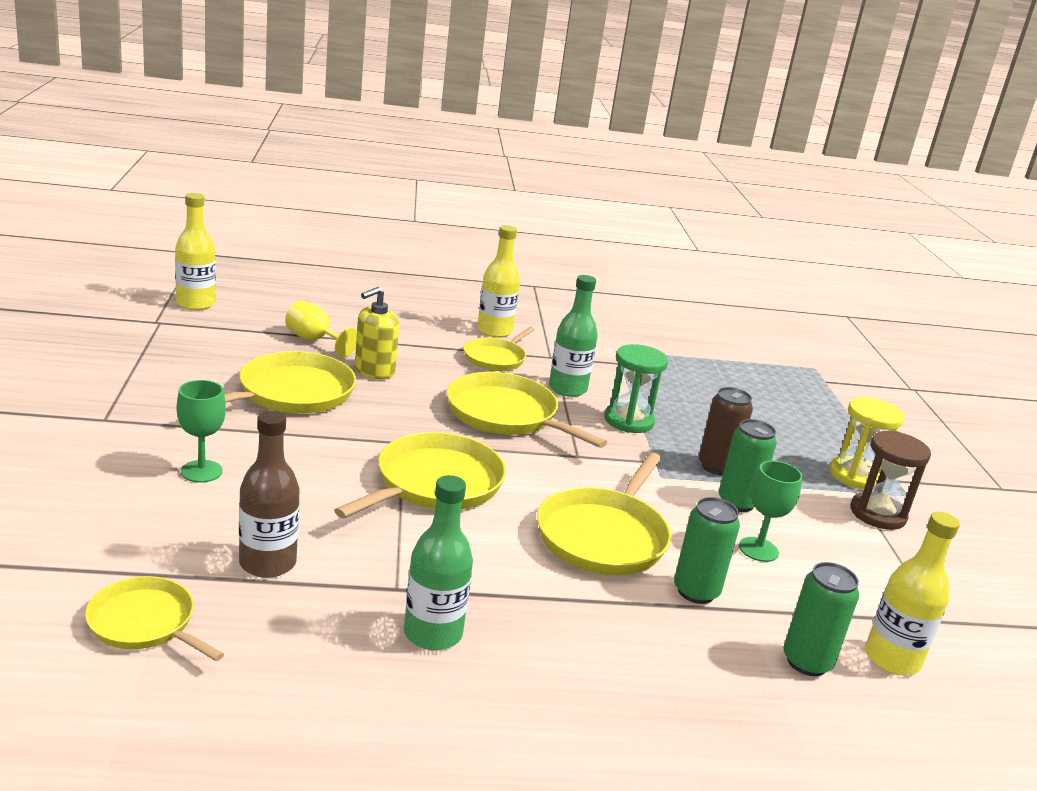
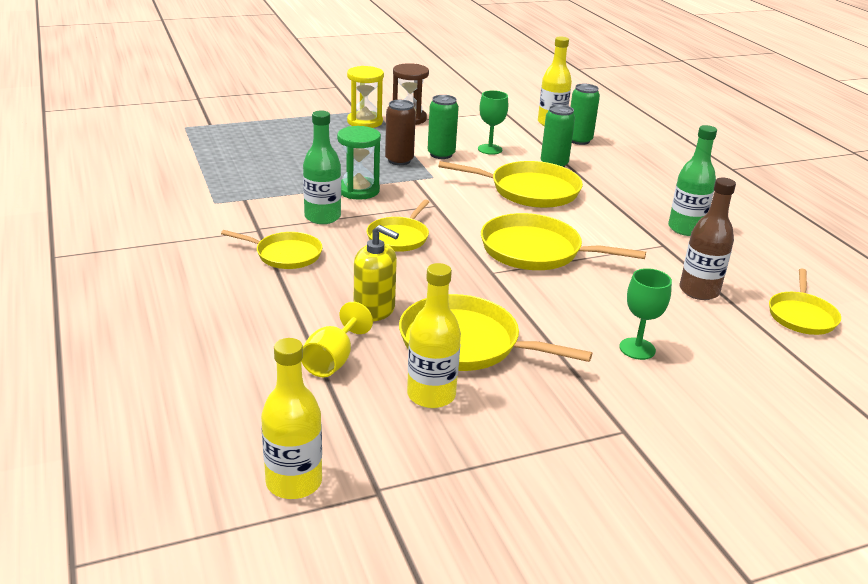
camera: 105 degrees left, 5 degrees up
(494, 331) = (216, 263): yellow bottle -> yellow bottle (431, 395)
(506, 415) = (399, 237): yellow pan -> yellow pan, size x0.62

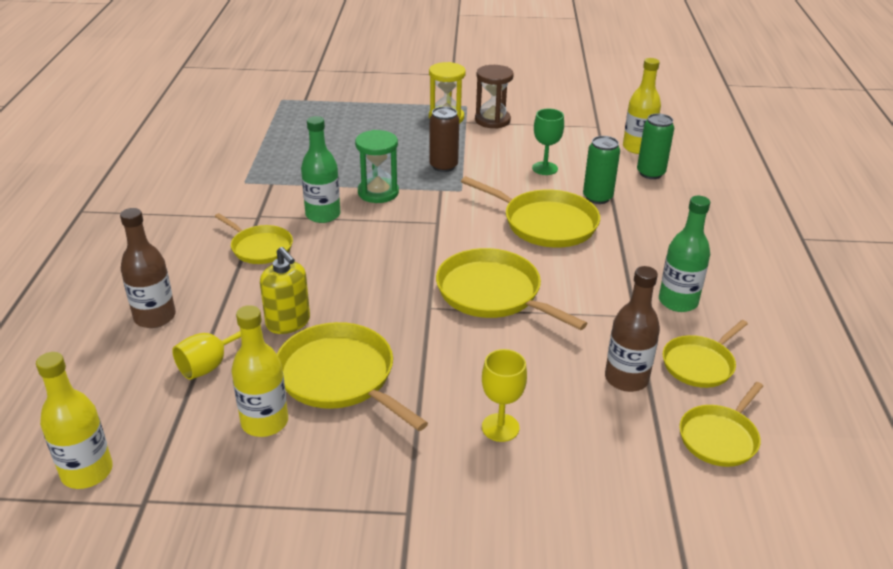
camera: 25 degrees right, 5 degrees up
(233, 334) = (155, 317): none -> brown bottle
(399, 237) = (373, 250): yellow pan -> yellow pan (700, 364)
(441, 154) = (490, 166): green can -> none
(637, 349) = (500, 427): green goblet -> yellow goblet

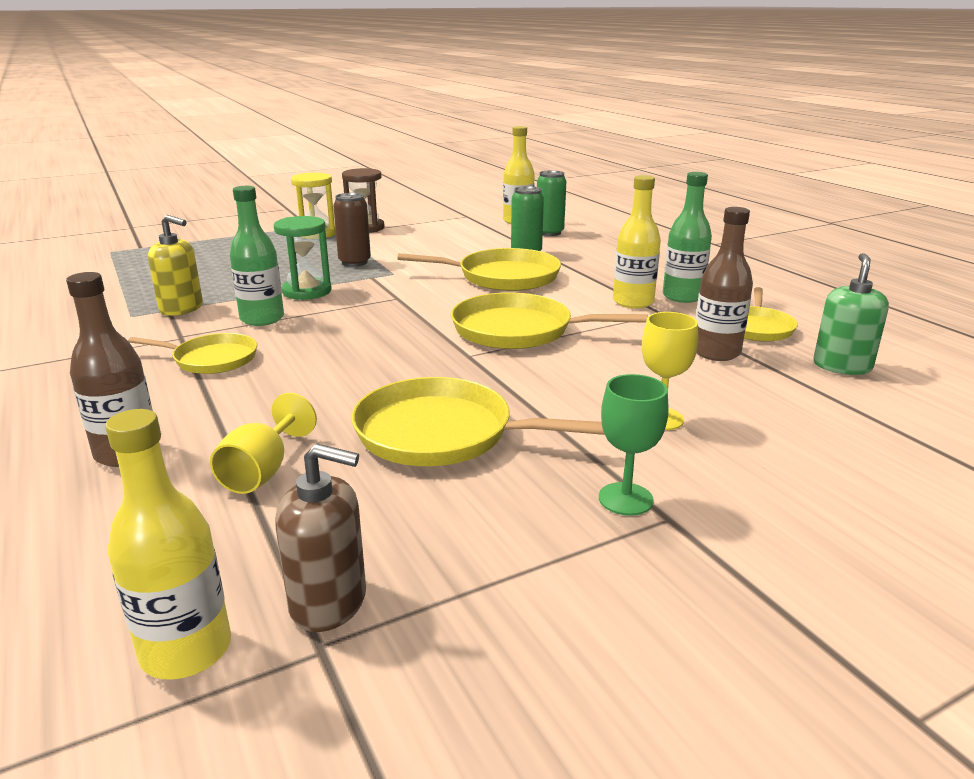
camera: 30 degrees left, 10 degrees down
(170, 476) = (329, 602): none -> brown soap dispenser
(265, 422) = (399, 501): yellow bottle -> yellow bottle (633, 302)
(288, 322) = (322, 408): yellow soap dispenser -> yellow soap dispenser (182, 308)
(545, 168) = (455, 246): green goblet -> green goblet (625, 499)
(720, 437) = (842, 366): yellow pan -> green soap dispenser

